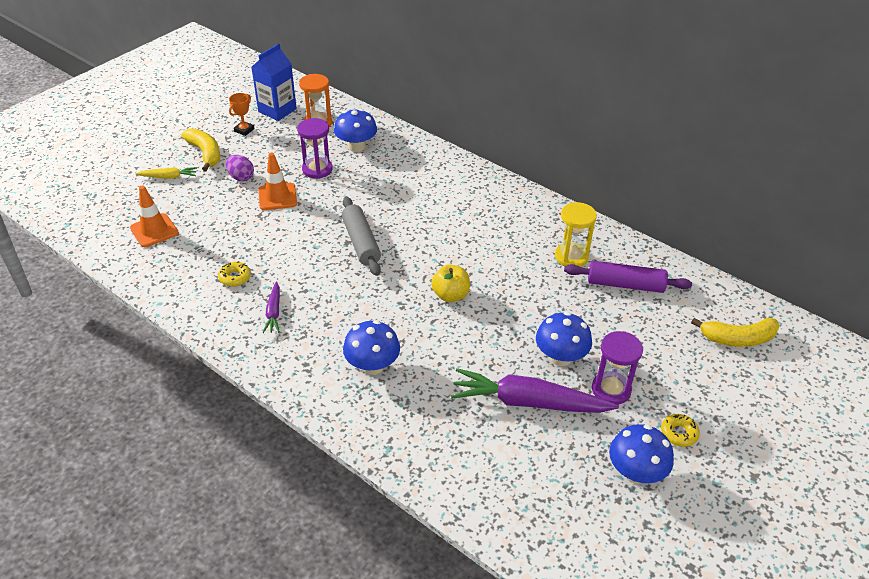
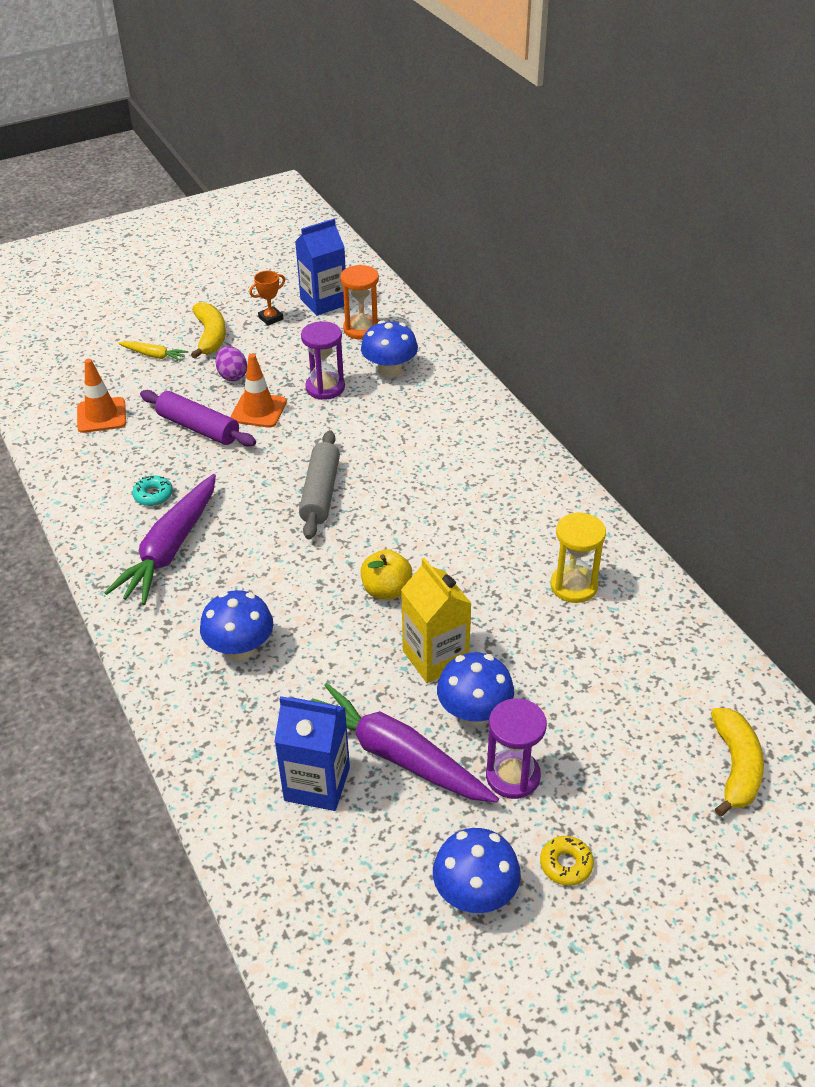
camera: 25 degrees right, 0 degrees up
(235, 277) = (153, 495): yellow donut -> turquoise donut
(274, 312) = (170, 549): purple carrot -> purple carrot, size x2.11
(487, 439) = (317, 784): none -> blue carton
(512, 330) = (435, 657): none -> yellow carton
(625, 284) = (623, 644): purple rolling pin -> purple rolling pin (198, 428)
(738, 338) = (735, 767): yellow banana -> yellow banana turned 105 degrees counterclockwise

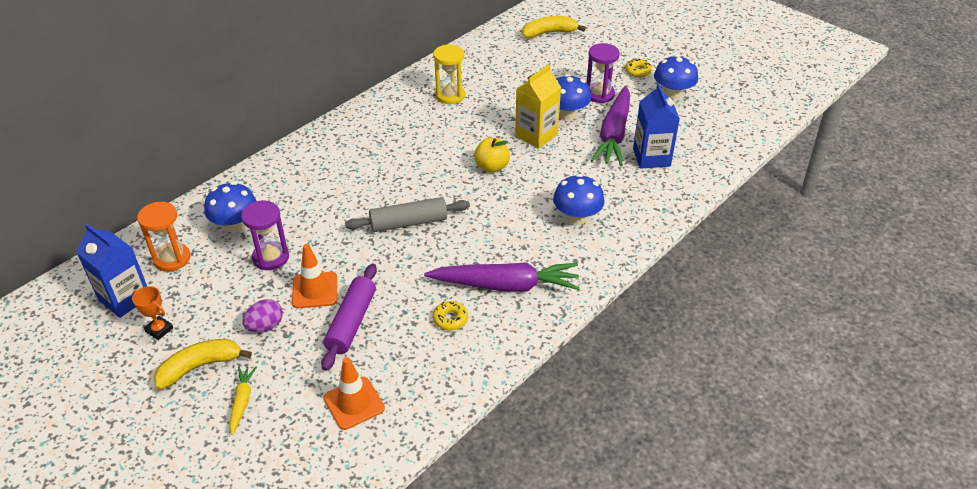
camera: 110 degrees left, 0 degrees up
(153, 495) = (450, 319): turquoise donut -> yellow donut

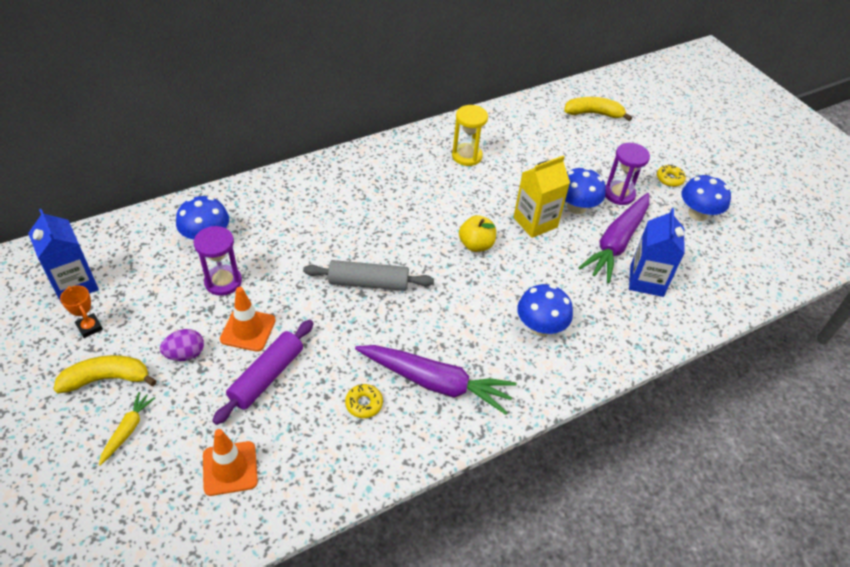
camera: 15 degrees right, 5 degrees up
(172, 258) = (135, 256): orange hourglass -> none

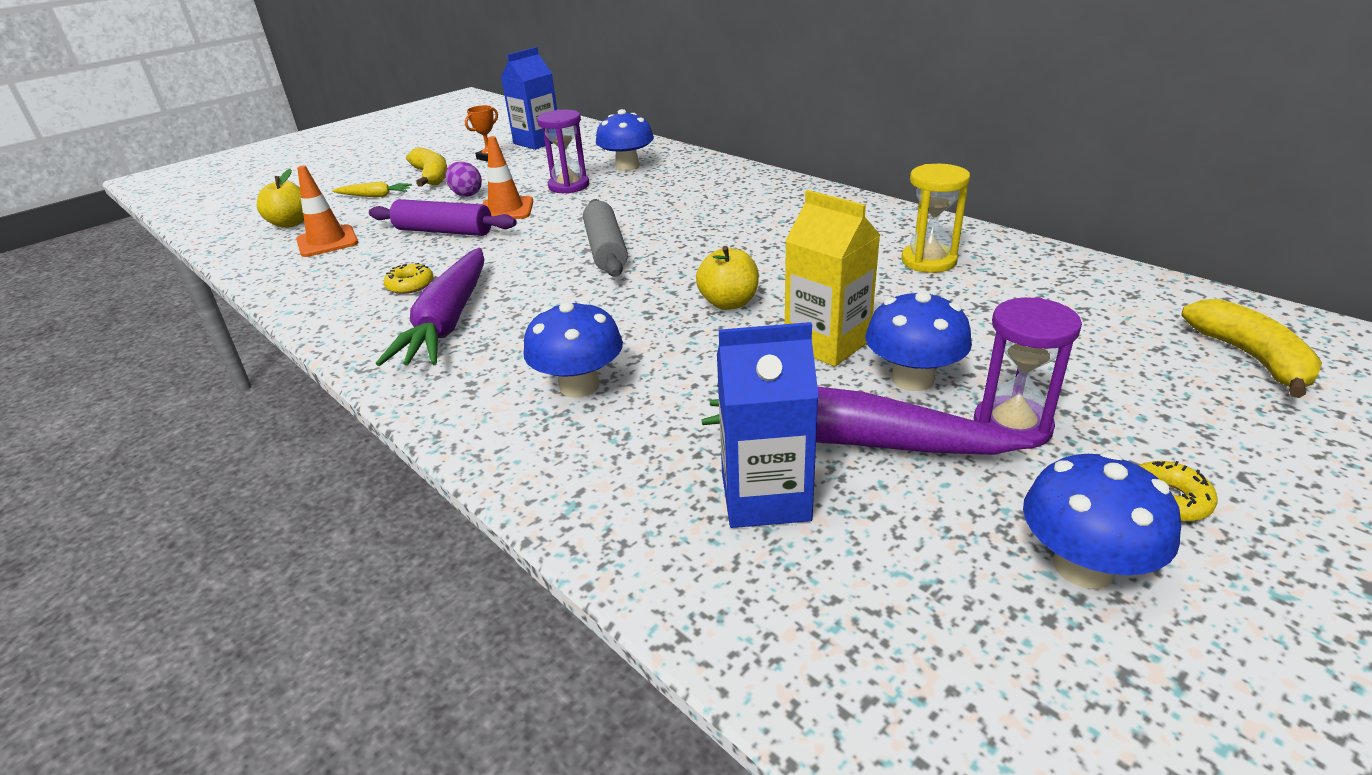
camera: 80 degrees right, 15 degrees down
(154, 506) = (291, 223): none -> yellow apple

